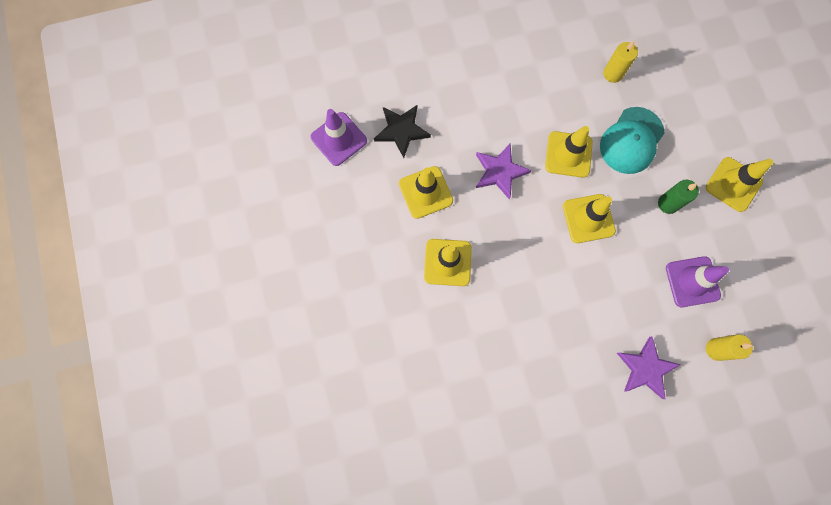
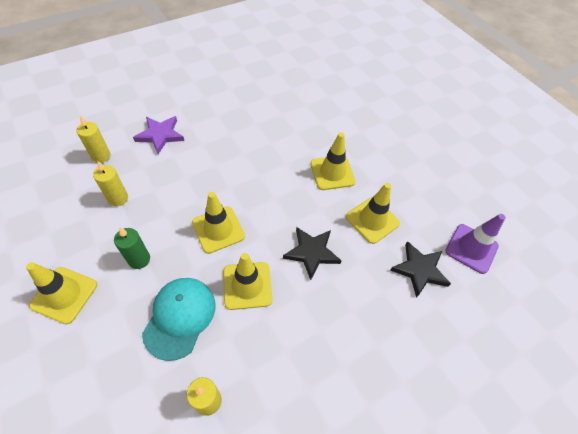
camera: 160 degrees right, 20 degrees down
(500, 172) = (312, 253): purple star -> black star
(692, 281) = (118, 198): purple traffic cone -> yellow candle

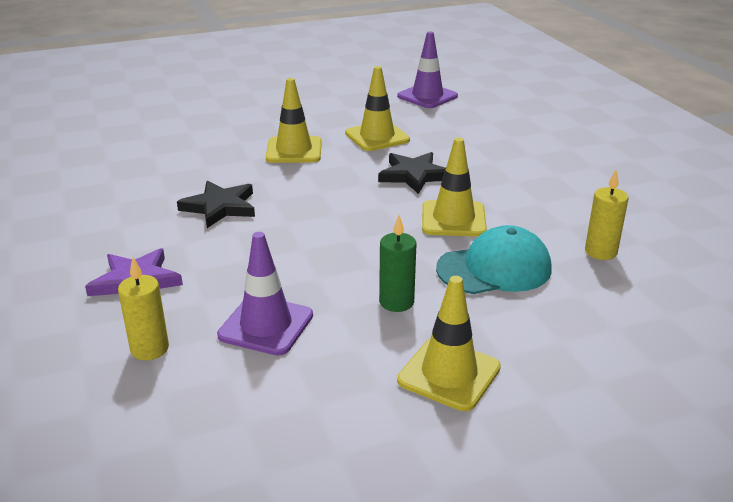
camera: 75 degrees left, 25 degrees down
(118, 198) = (266, 325): yellow candle -> purple traffic cone
(180, 317) = (494, 269): turquoise cap -> turquoise cap turned 135 degrees clockwise
(218, 229) = (361, 235): yellow traffic cone -> none
(419, 270) = (448, 123): black star -> black star (220, 207)

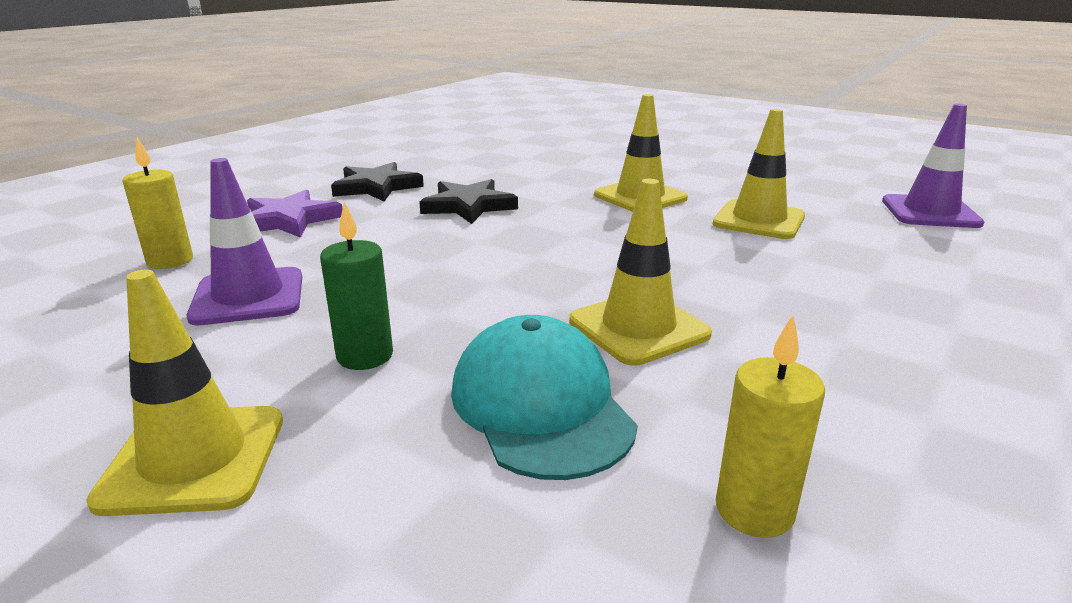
camera: 55 degrees right, 5 degrees down
(414, 175) = (708, 267): black star -> black star (376, 187)
(494, 269) = (541, 405): turquoise cap -> turquoise cap turned 150 degrees counterclockwise

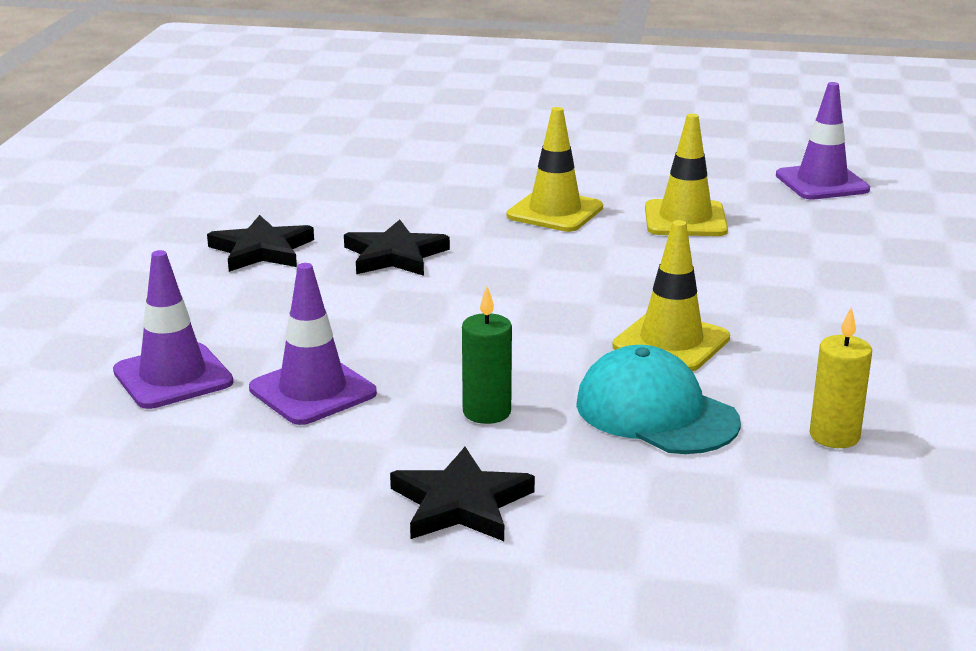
camera: 25 degrees left, 0 degrees up
(170, 261) = (173, 377): yellow candle -> purple traffic cone
(194, 459) = (460, 503): yellow traffic cone -> black star
(289, 220) = (225, 309): purple star -> none

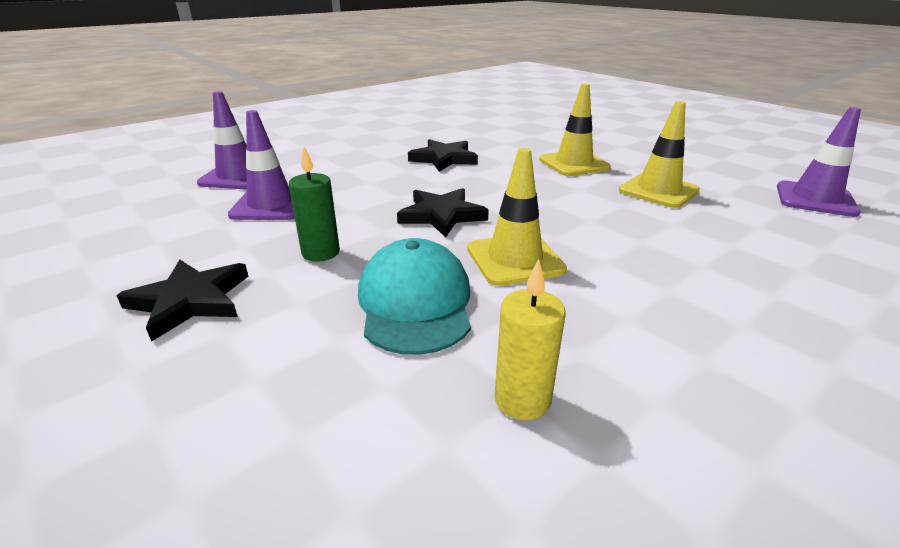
camera: 40 degrees right, 5 degrees up
(262, 250) = (389, 140): black star -> black star (442, 215)

